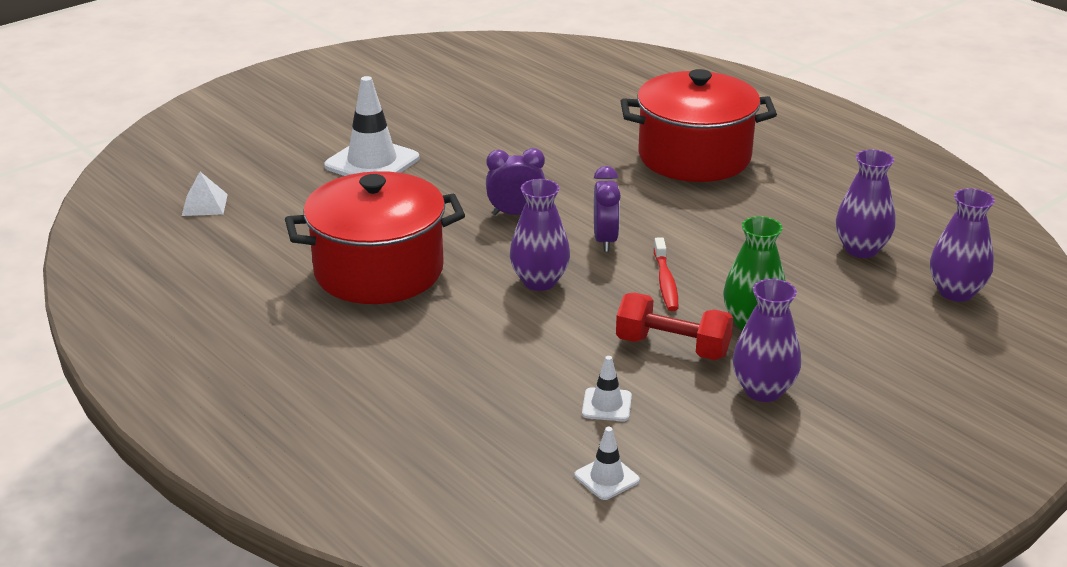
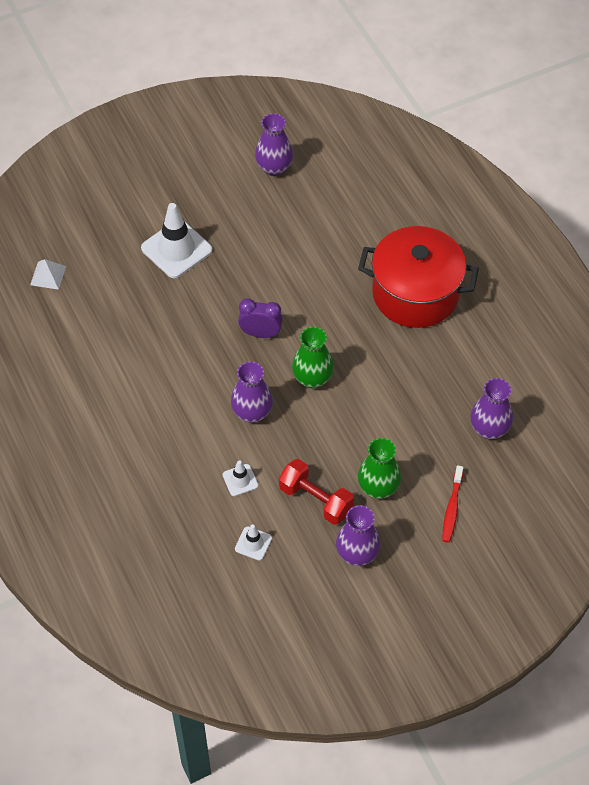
camera: 15 degrees right, 25 degrees up
(379, 271) = (148, 377): red pot -> none
(605, 240) = (312, 378): purple clock -> green vase
(607, 478) = (230, 606): white traffic cone -> white traffic cone (240, 480)
(665, 282) = (337, 433): red toothbrush -> red toothbrush (452, 508)
(956, 292) = (532, 489): purple vase -> purple vase (274, 168)

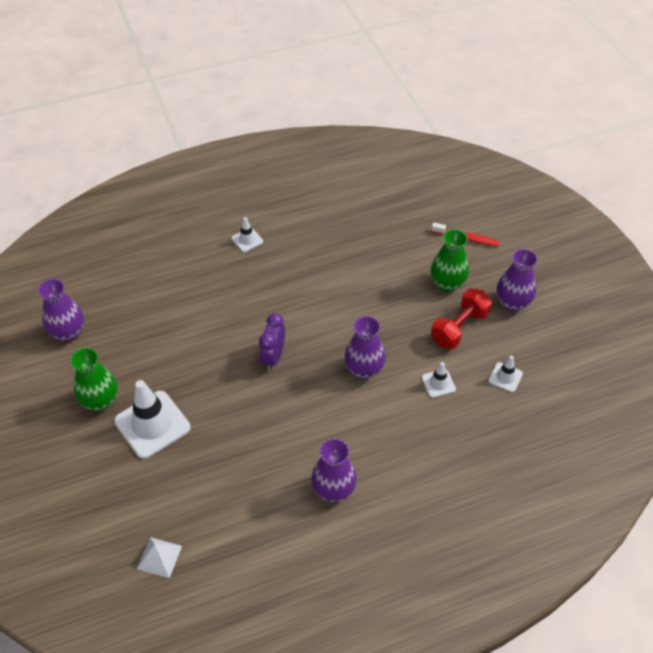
camera: 85 degrees left, 5 degrees down
(312, 378) = (330, 320): green vase -> green vase (100, 401)
(415, 294) = (247, 240): red pot -> white traffic cone
(489, 429) = (392, 208): purple vase -> purple vase (333, 490)

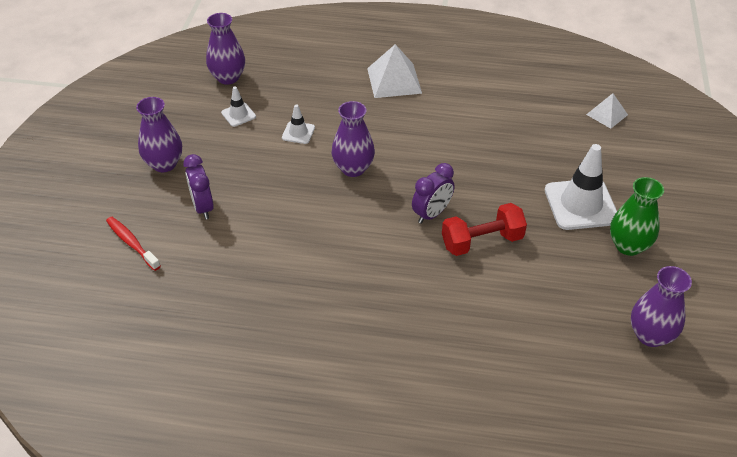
camera: 150 degrees left, 5 degrees down
(247, 240) = (378, 360): white traffic cone -> none
(333, 490) = (445, 101): purple vase -> purple vase (228, 77)
(402, 494) = (394, 80): none -> white pyramid
(447, 283) = (203, 207): green vase -> purple clock
(459, 328) = (235, 165): red dumbbell -> red dumbbell (482, 241)

